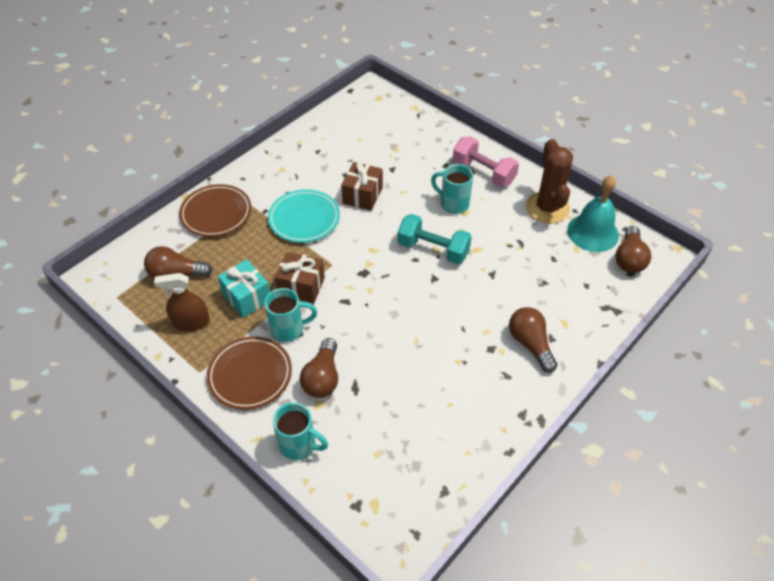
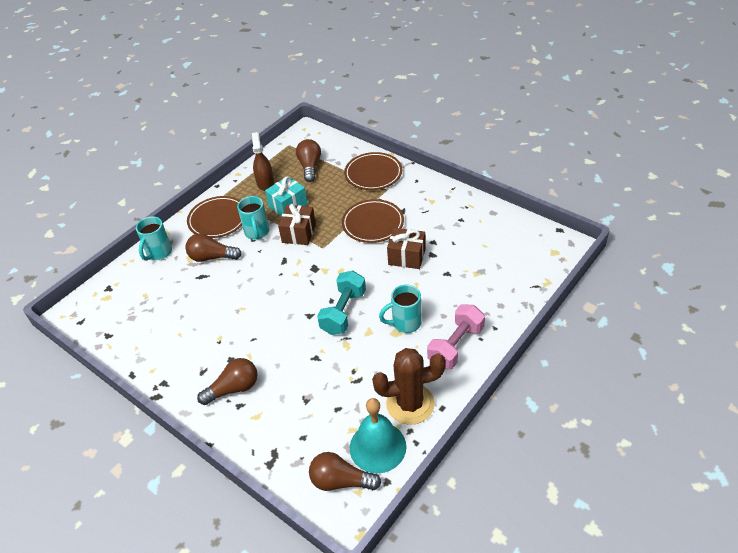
camera: 90 degrees right, 5 degrees down
(304, 219) = (373, 224): turquoise plate -> brown plate
(453, 204) = (405, 323): turquoise mug -> turquoise mug turned 135 degrees counterclockwise

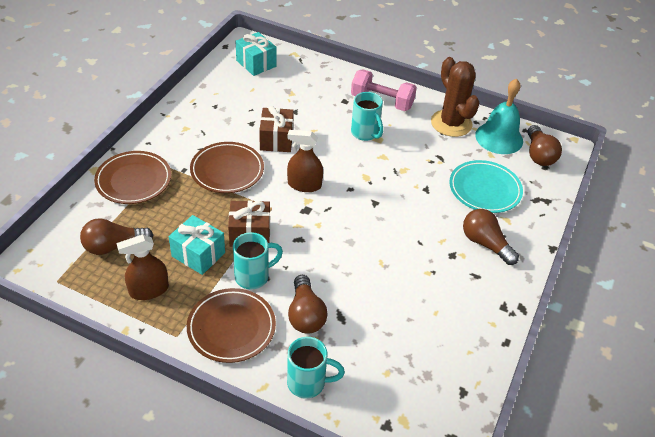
camera: 110 degrees left, 0 degrees up
(301, 408) = (484, 189): none -> turquoise plate
(343, 312) = (363, 177): turquoise dumbbell -> none
(344, 270) = (304, 185): none -> brown spray bottle
(528, 250) = (256, 63): none -> turquoise gift

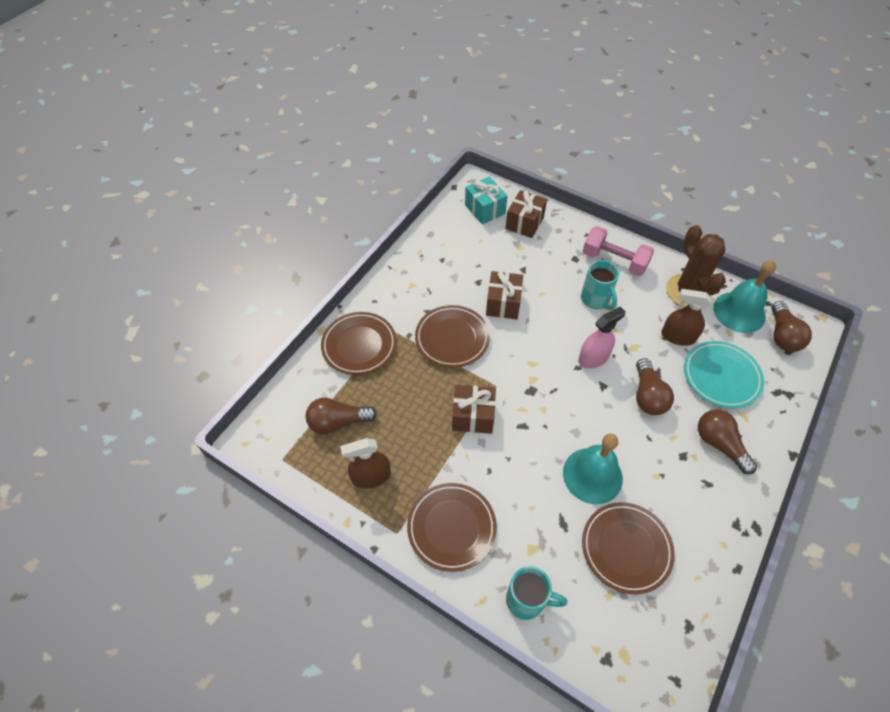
camera: 10 degrees right, 10 degrees up
(198, 254) = (421, 437): turquoise gift -> none
(253, 276) = (475, 468): turquoise mug -> none
(295, 73) = (524, 223): none -> brown gift
(304, 185) = (530, 360): brown spray bottle -> brown spray bottle (678, 336)
(305, 314) = (527, 518): brown light bulb -> brown light bulb (647, 396)
(365, 180) = (593, 358): none -> pink spray bottle
(367, 276) = (592, 475): none -> turquoise bell
(401, 333) = (626, 548): none -> brown plate

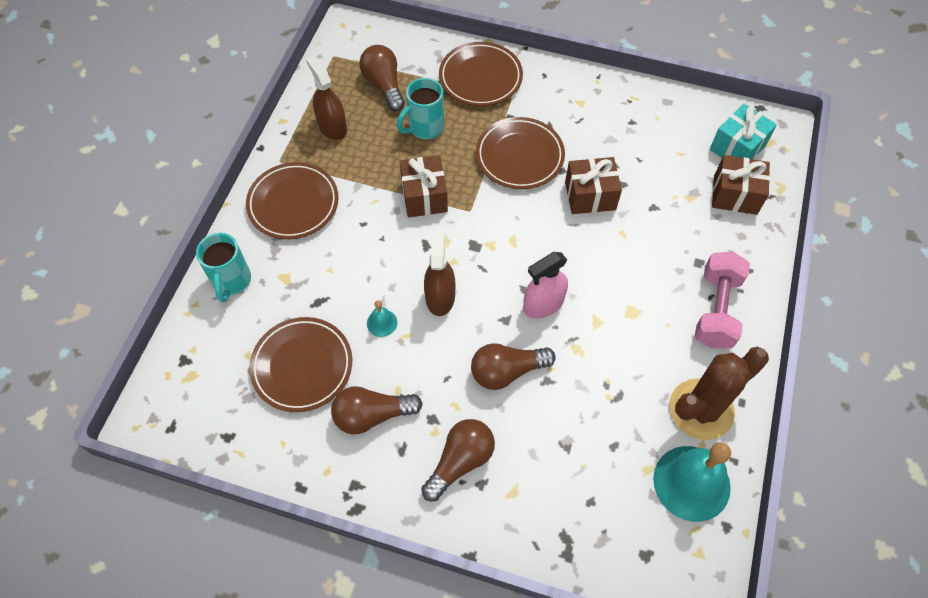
camera: 75 degrees right, 5 degrees up
(592, 475) = (382, 323): turquoise bell -> turquoise bell, size x0.44
(593, 358) = (543, 304): pink spray bottle -> pink spray bottle turned 105 degrees clockwise
(595, 300) = (637, 295): turquoise mug -> turquoise mug (424, 128)
(678, 336) = (614, 401): brown spray bottle -> brown spray bottle (440, 297)
(721, 376) = (567, 460): turquoise plate -> none
(782, 335) = (670, 546): brown light bulb -> brown light bulb (372, 415)

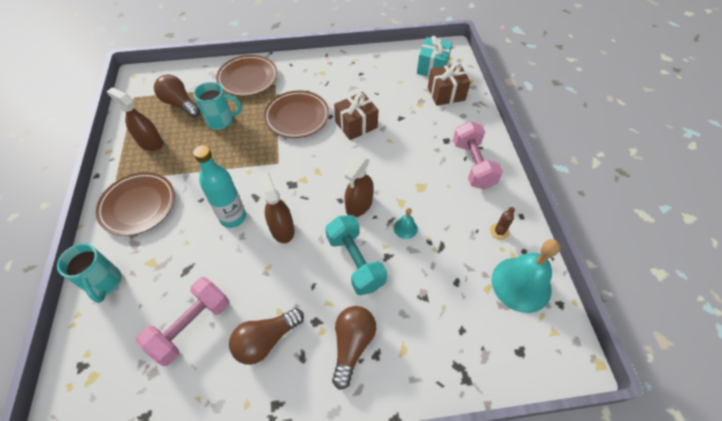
camera: 25 degrees left, 5 degrees down
(302, 366) = (191, 326): brown plate -> pink dumbbell
(382, 323) = (244, 265): turquoise bell -> turquoise bell (405, 228)
(391, 260) = (233, 217): none -> turquoise bottle
(424, 128) = (221, 121): turquoise mug -> turquoise mug turned 120 degrees counterclockwise
(424, 196) = (240, 165): brown gift -> none
(507, 371) = (355, 262): brown light bulb -> turquoise dumbbell
(543, 304) = (359, 205): pink spray bottle -> brown spray bottle
(701, 409) = (499, 231): brown cactus -> brown cactus, size x0.40

